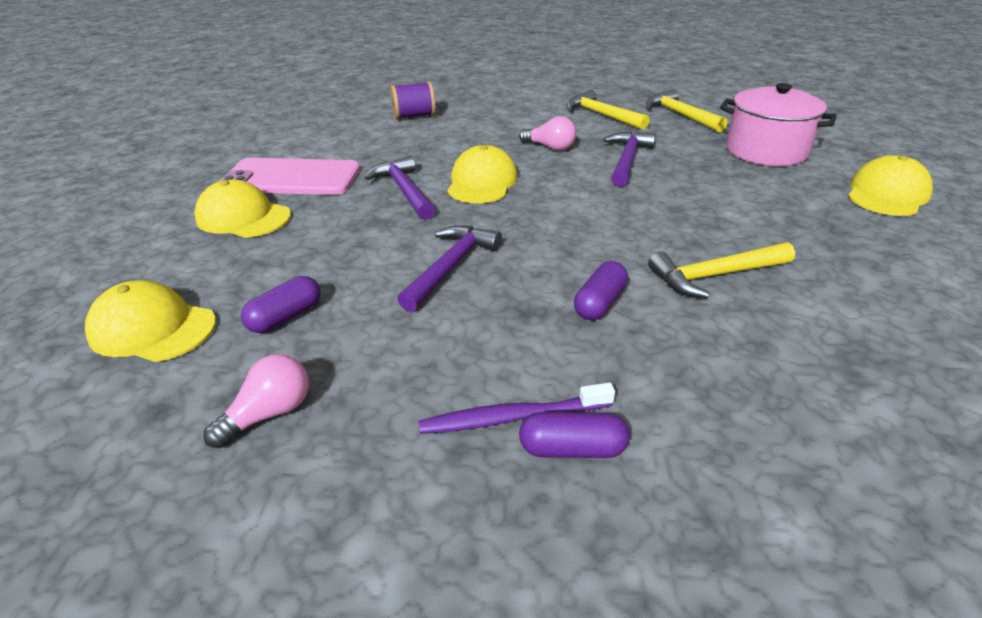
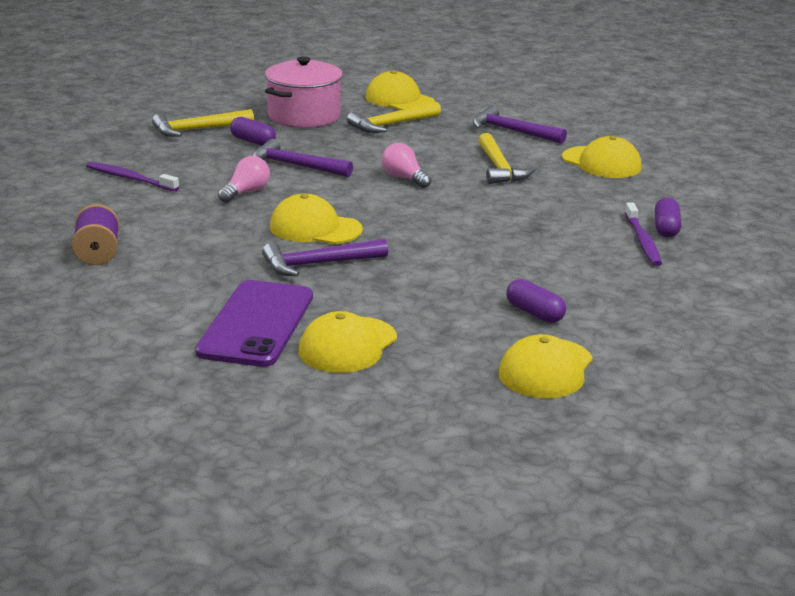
camera: 85 degrees left, 10 degrees down
(269, 414) = (645, 313): pink light bulb -> pink light bulb (404, 178)
(292, 178) = (256, 324): pink phone -> purple phone
(450, 267) = (471, 250): purple hammer -> purple hammer (512, 131)
(555, 107) = (130, 178): none -> purple toothbrush
(599, 303) = (528, 205): purple capsule -> purple capsule (253, 141)
(602, 115) = (172, 160): yellow hammer -> yellow hammer (392, 125)
(818, 372) = (601, 163): none -> yellow cap

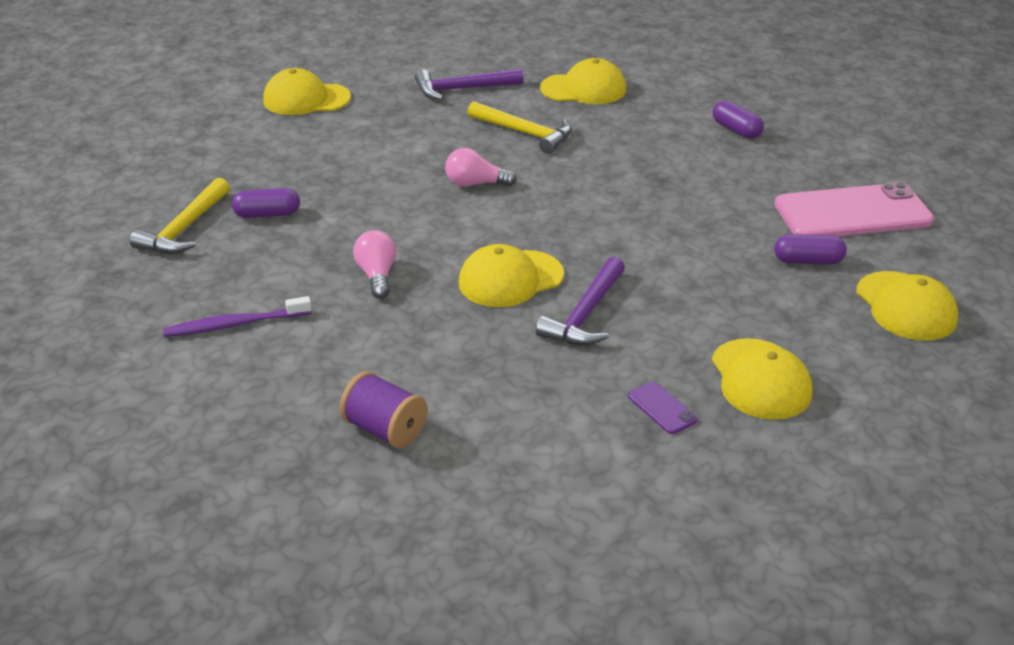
camera: 45 degrees left, 10 degrees up
(256, 324) = (661, 408): purple phone -> purple phone, size x0.40
(295, 166) = (361, 221): purple hammer -> none
(304, 116) = (257, 160): pink pot -> none
(392, 125) = (354, 131): yellow hammer -> none
(640, 308) = (852, 213): none -> pink phone
(642, 241) = (744, 150): purple toothbrush -> none

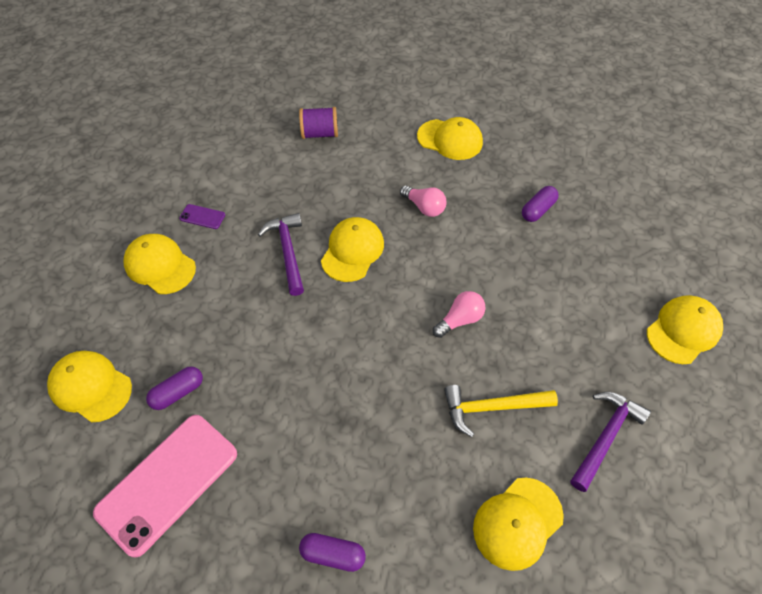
camera: 140 degrees right, 20 degrees up
(185, 228) = (560, 173): yellow hammer -> none
(235, 324) = (450, 139): purple toothbrush -> yellow cap

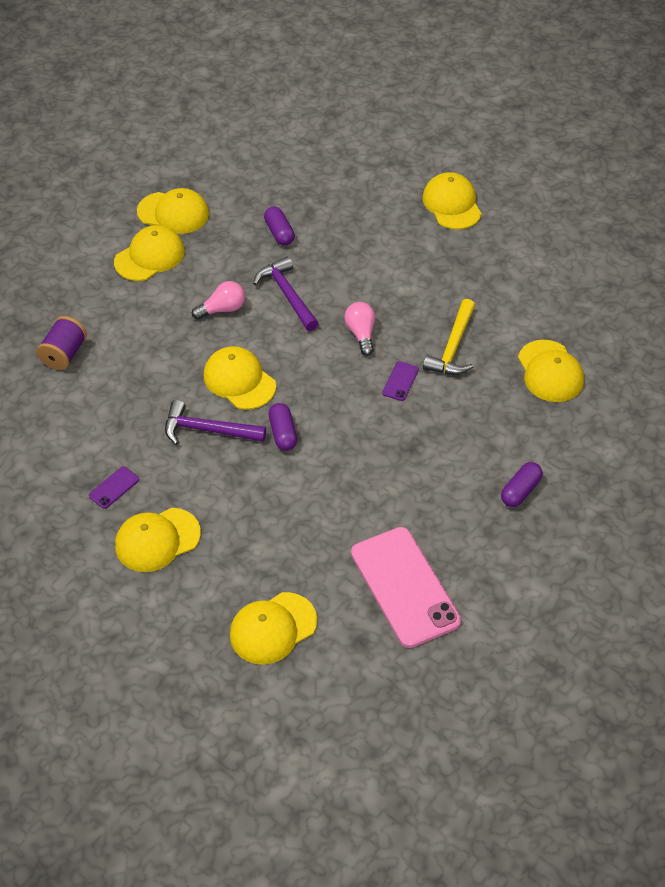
camera: 65 degrees left, 5 degrees down
(178, 392) = (318, 559): purple capsule -> purple capsule (283, 433)
(420, 376) = (400, 381): none -> purple phone
(507, 134) = (173, 213): none -> yellow cap
(605, 437) = (512, 292): purple hammer -> purple hammer (287, 295)

